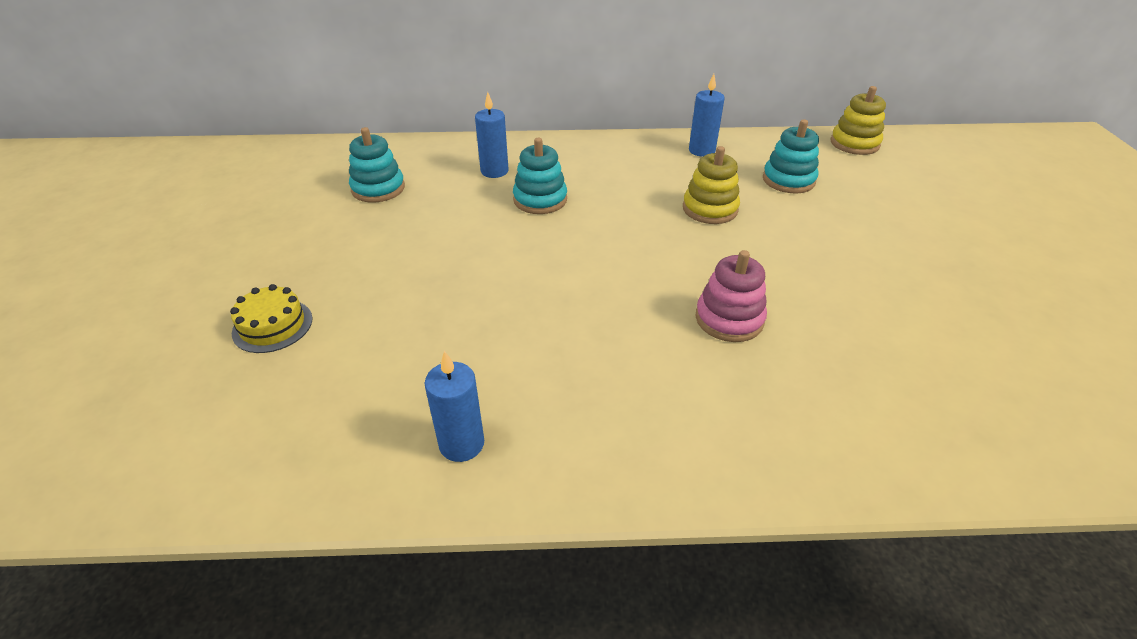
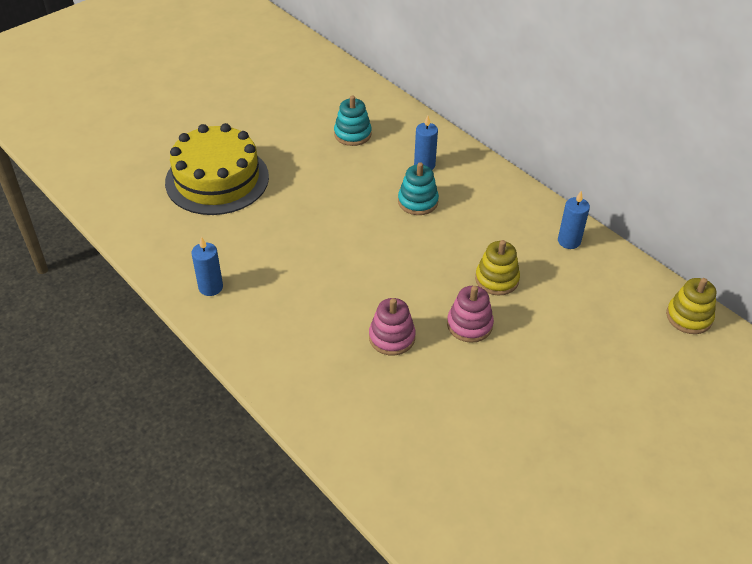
camera: 50 degrees right, 5 degrees up
(272, 326) = (217, 179): yellow cake -> yellow cake, size x2.34
(759, 256) = (469, 325): none -> pink stacking toy
(788, 180) = (582, 302): turquoise stacking toy -> none

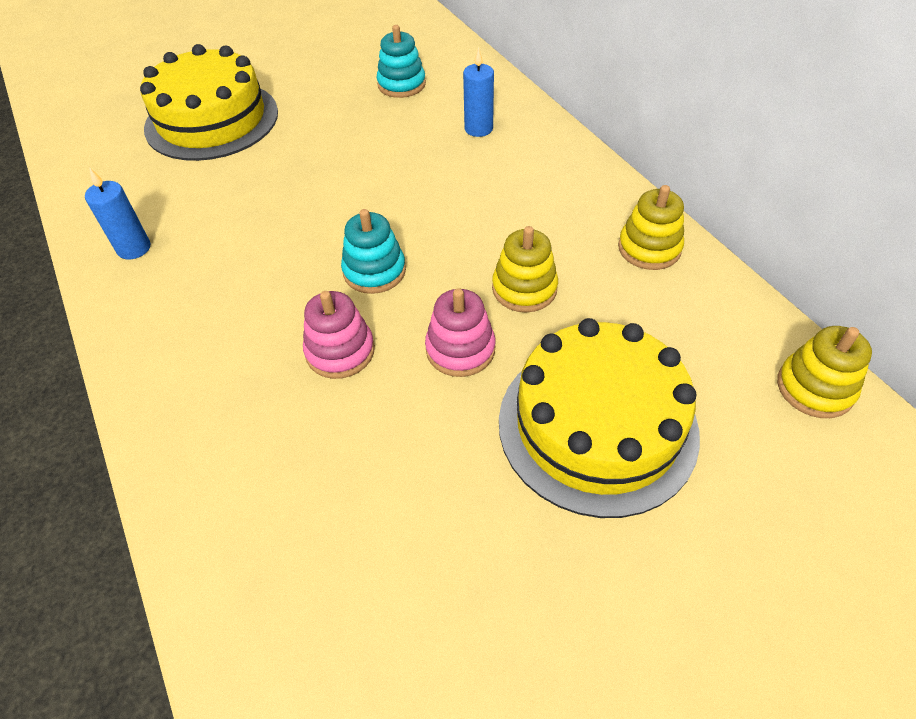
camera: 15 degrees right, 5 degrees up
(418, 201) = (452, 172): turquoise stacking toy -> turquoise stacking toy (374, 271)
(569, 241) = (649, 248): blue candle -> yellow stacking toy
(569, 358) = (597, 426): none -> yellow cake

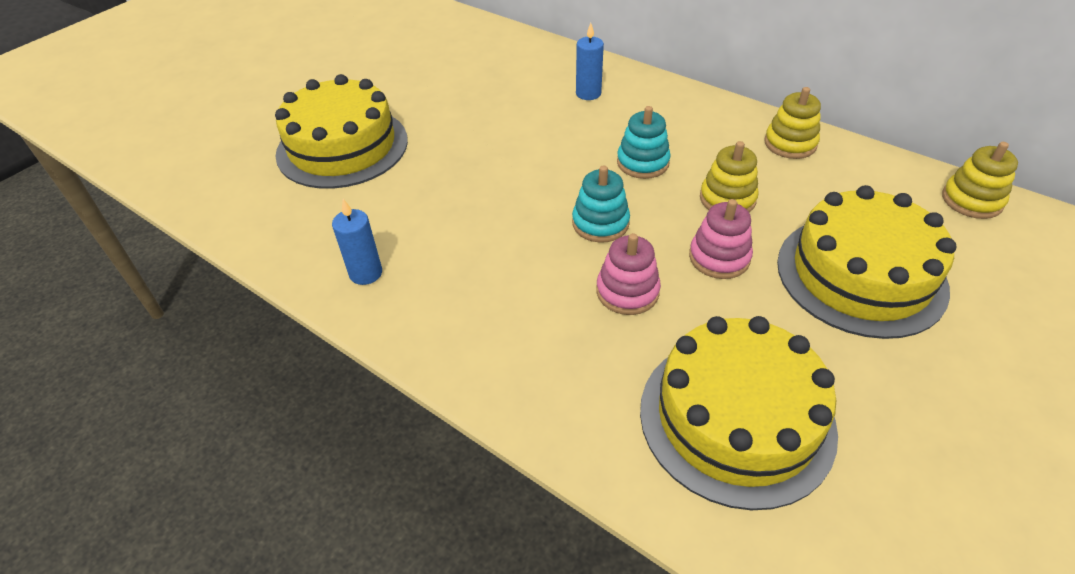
camera: 25 degrees left, 5 degrees down
(331, 525) = (736, 418): none -> yellow cake
(401, 84) = (493, 76): turquoise stacking toy -> turquoise stacking toy (642, 162)

